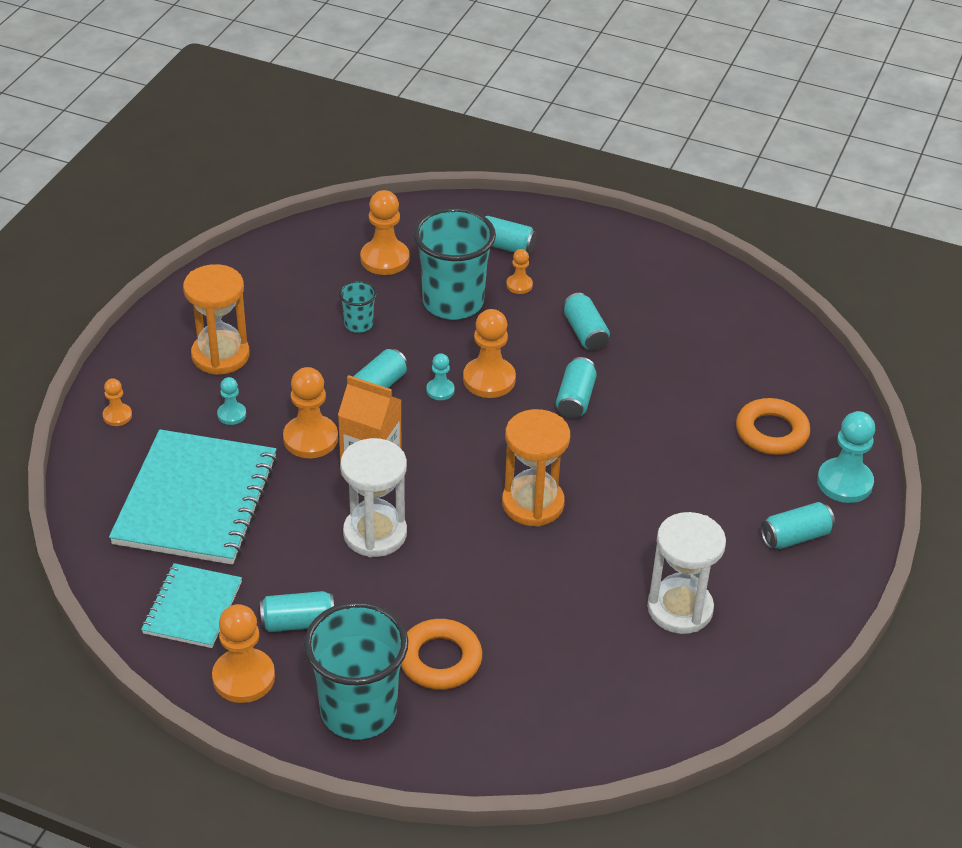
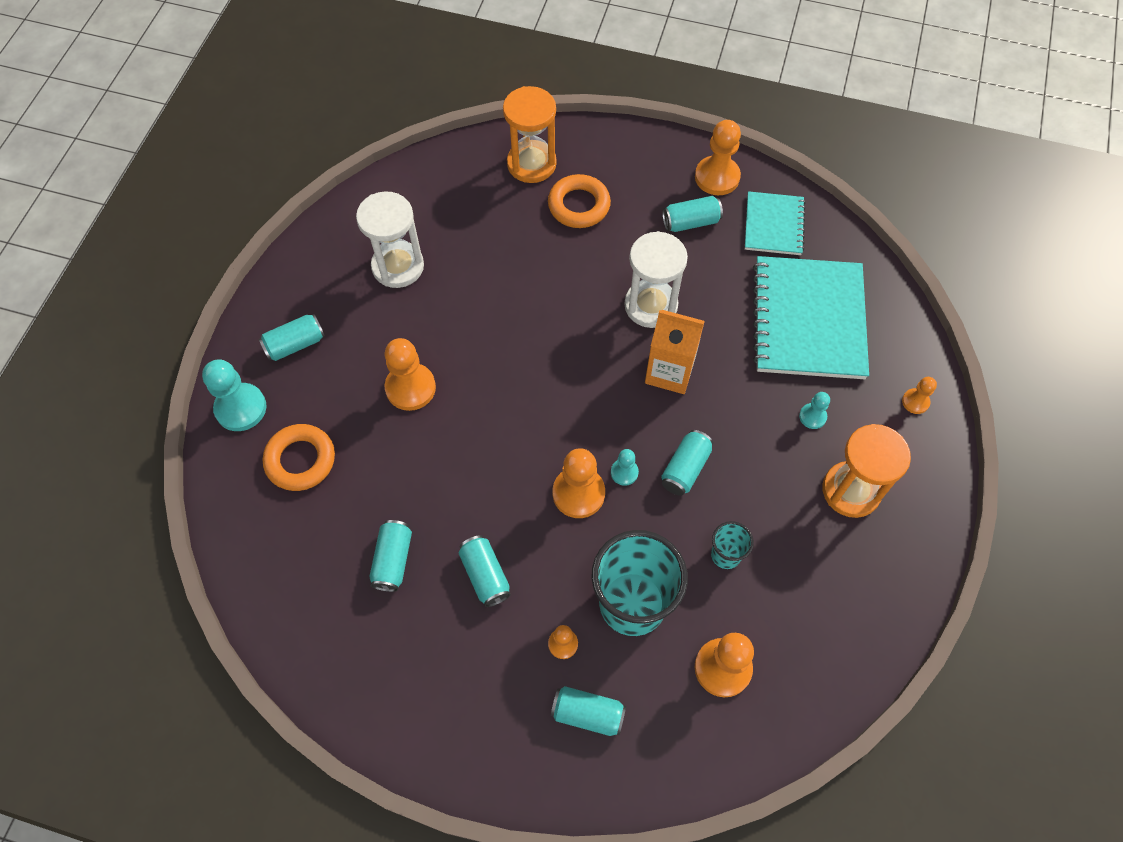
camera: 175 degrees right, 20 degrees up
(310, 439) = (732, 397): orange pawn -> orange pawn (410, 388)
(358, 711) = (629, 162): turquoise cup -> none
(533, 504) = (522, 351): orange hourglass -> orange hourglass (531, 164)
(575, 399) = (491, 478): turquoise can -> turquoise can (393, 560)

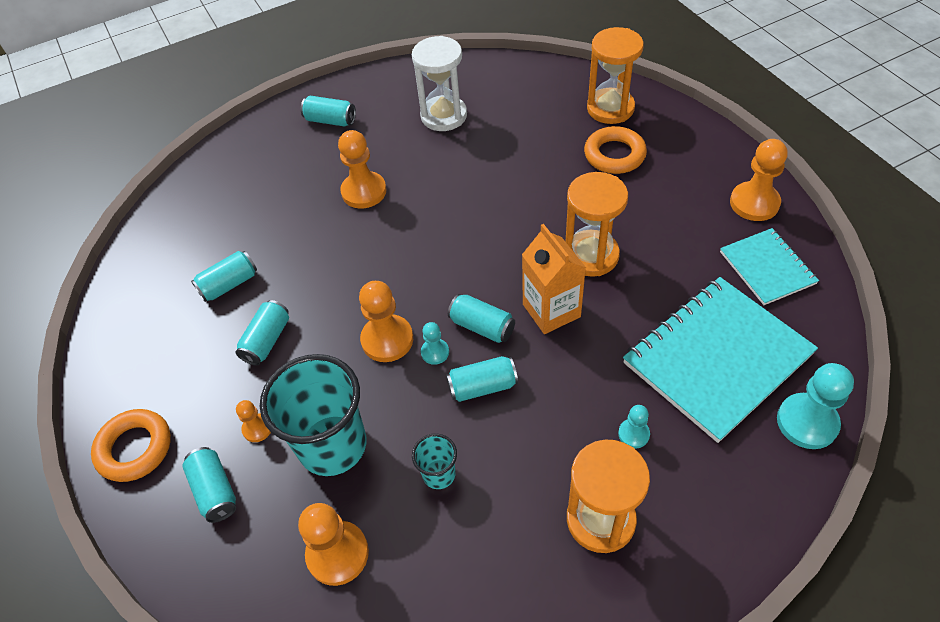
camera: 50 degrees right, 10 degrees down
(241, 408) = (259, 135): turquoise pawn -> turquoise pawn (807, 422)
(300, 460) = (253, 186): orange ring -> orange ring (135, 448)
(651, 305) = (591, 255): white hourglass -> orange hourglass
(690, 222) = (693, 220): turquoise can -> turquoise can (482, 326)
(773, 225) = (767, 268): turquoise notebook -> turquoise notebook turned 75 degrees counterclockwise
(915, 402) = (749, 500): orange pawn -> none

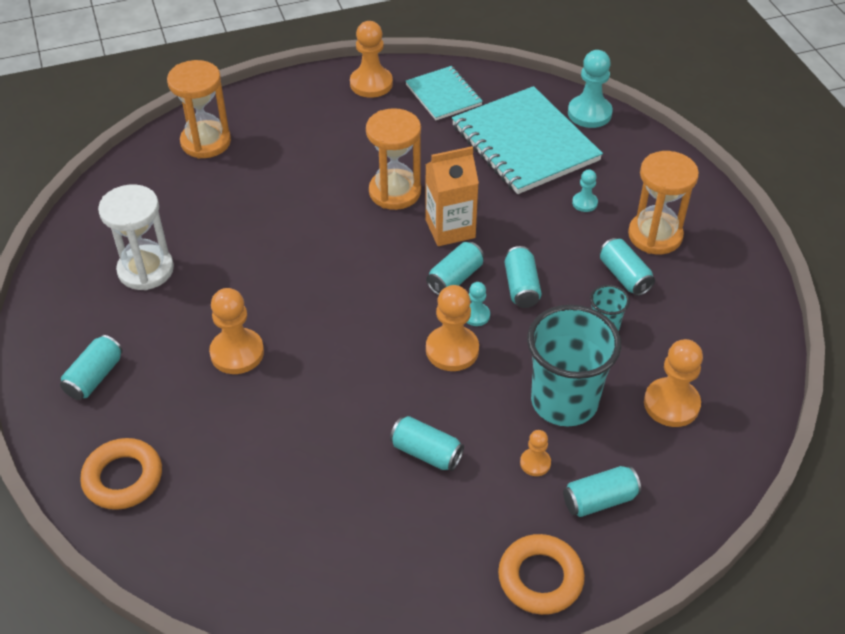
camera: 85 degrees left, 5 degrees down
(229, 284) = (335, 489): turquoise can -> turquoise can (624, 276)
(614, 155) = (273, 152): orange ring -> orange ring (123, 478)
(767, 268) = (443, 95): turquoise notebook -> turquoise notebook turned 75 degrees clockwise

